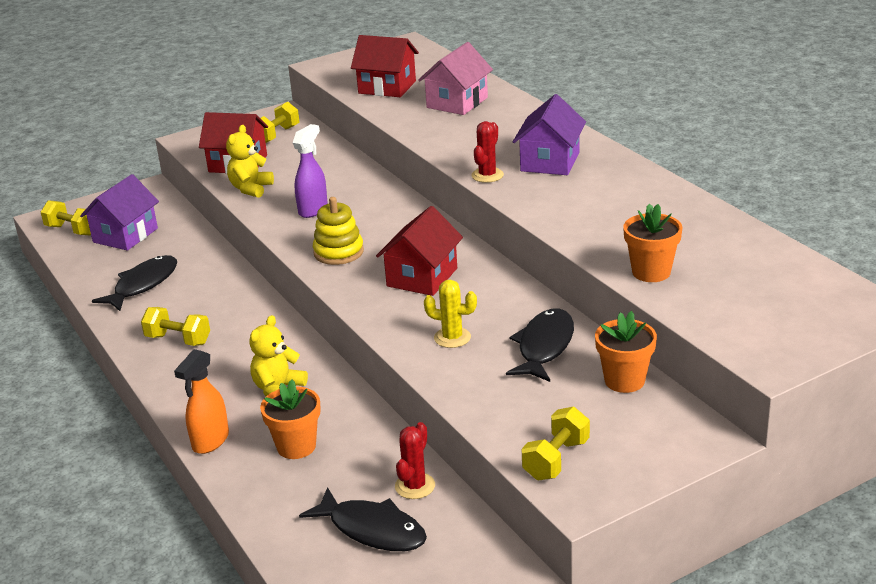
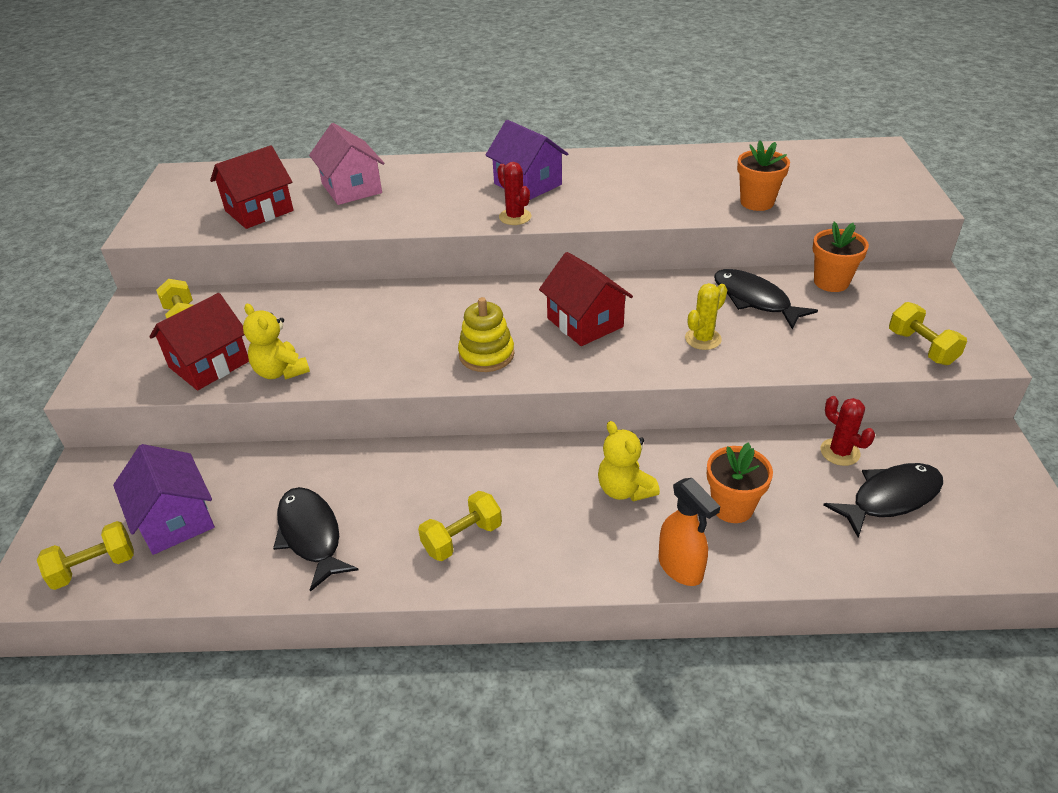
camera: 60 degrees left, 10 degrees up
(313, 209) = (381, 345): purple spray bottle -> none

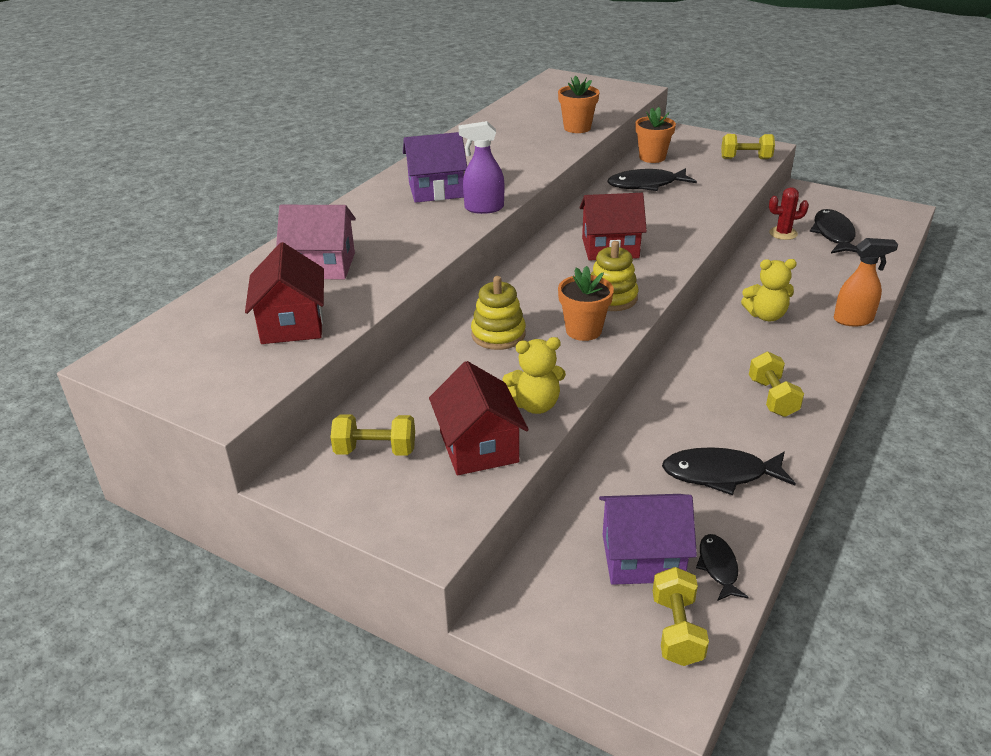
camera: 60 degrees left, 5 degrees down
(179, 571) = (718, 567): none -> black fish
(375, 316) = (498, 335): none -> yellow stacking toy
(515, 217) = (483, 208): red cactus -> purple spray bottle
(703, 339) = (673, 214): yellow cactus -> none
(732, 507) = (809, 284): orange flower pot -> orange flower pot (583, 330)

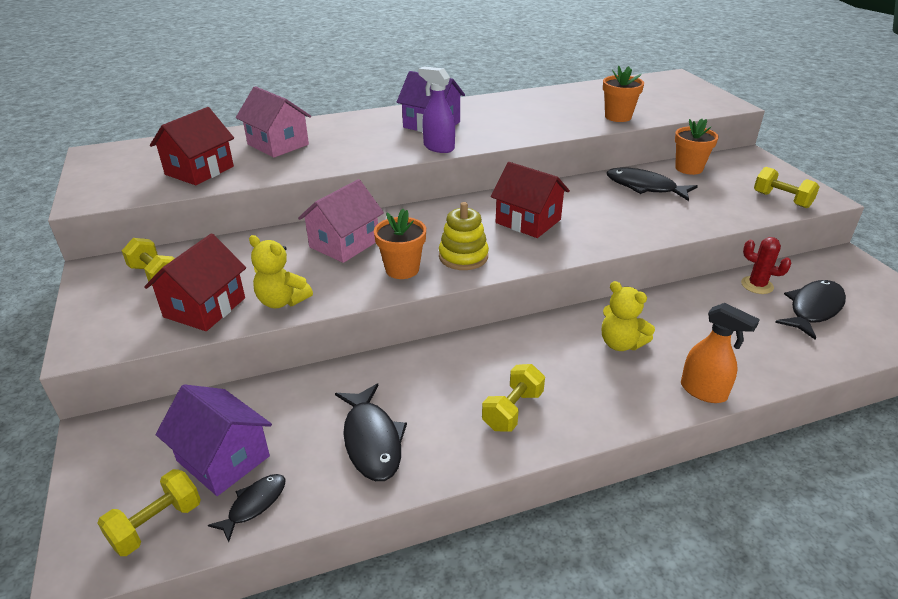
camera: 40 degrees right, 0 degrees up
(498, 335) = (344, 244): yellow stacking toy -> pink house
(720, 474) = (372, 440): black fish -> black fish turned 150 degrees counterclockwise

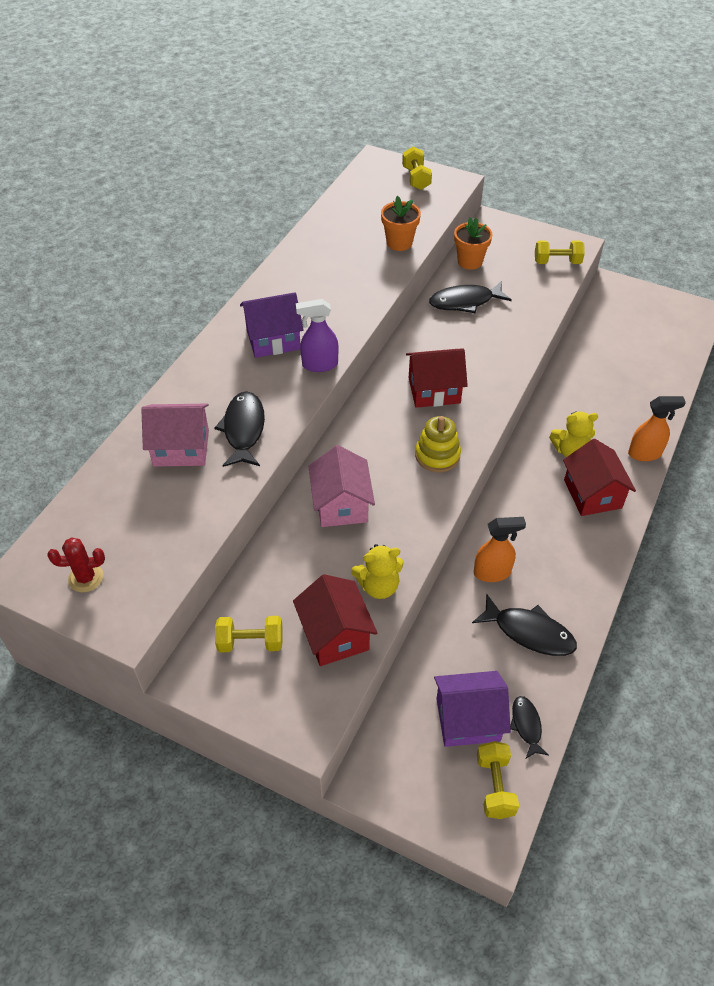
camera: 45 degrees left, 15 degrees up
(199, 170) = (166, 524): red house -> red house (592, 494)
(402, 269) = (414, 497): orange flower pot -> none
(412, 378) = (492, 572): none -> orange spray bottle
(512, 410) = (573, 547): yellow dumbbell -> yellow dumbbell (416, 178)
(757, 285) = (588, 345): red cactus -> red cactus (86, 578)
(813, 309) = (634, 345): black fish -> black fish (243, 429)

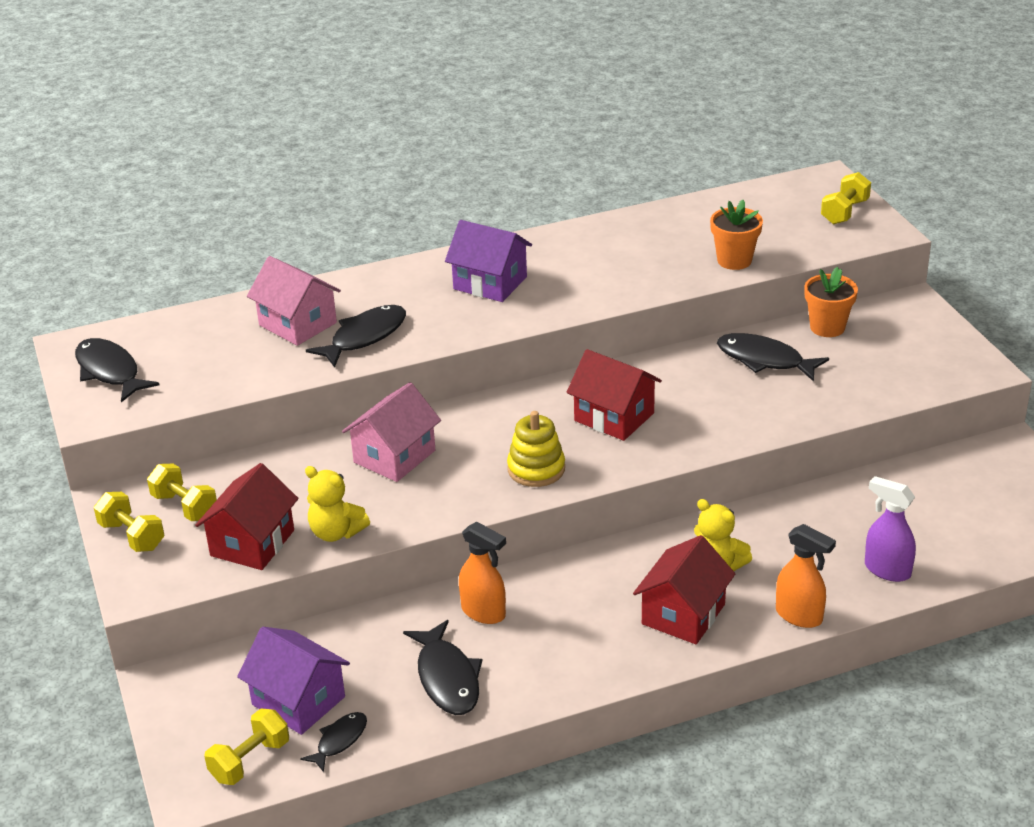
camera: 45 degrees right, 15 degrees down
(86, 578) = (110, 371): red cactus -> black fish
(319, 364) = (501, 322): purple spray bottle -> purple spray bottle (887, 570)
(557, 262) = (932, 374): yellow dumbbell -> yellow dumbbell (132, 536)

